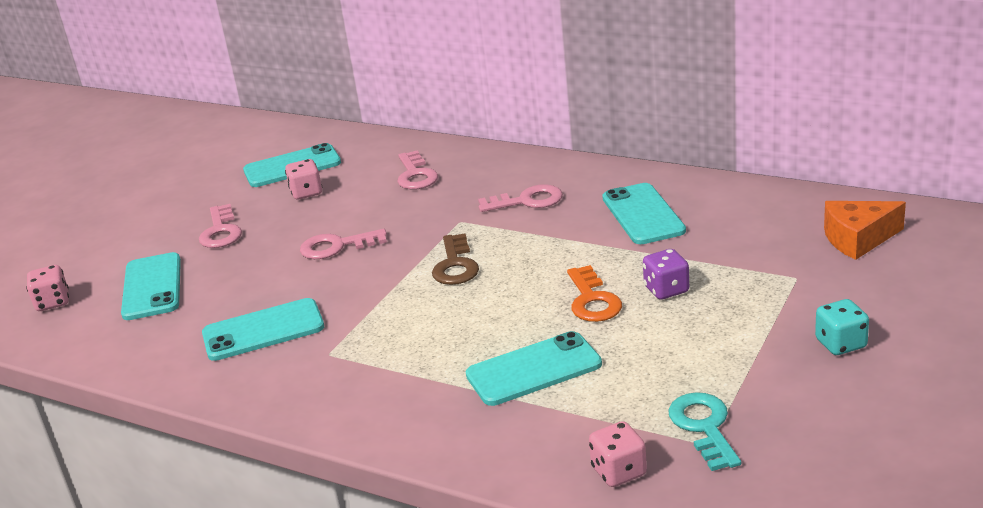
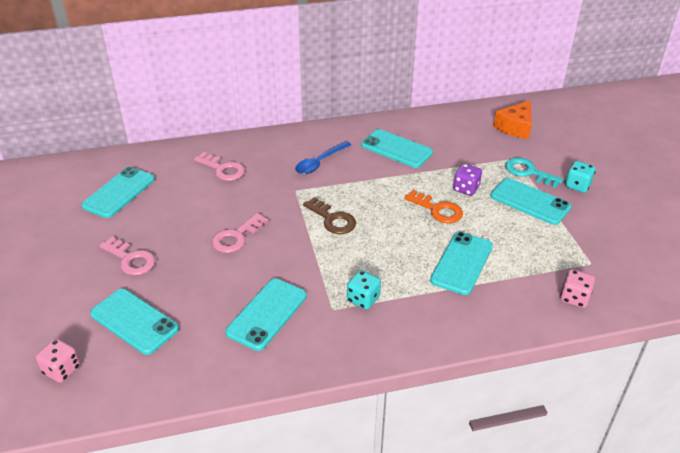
camera: 45 degrees left, 10 degrees up
(306, 193) = (158, 208): pink dice -> none
(371, 358) = (363, 299): none -> turquoise dice
(527, 201) = (320, 163): pink key -> blue spoon
(704, 427) = (578, 255): turquoise key -> turquoise key (528, 172)
(734, 337) = (530, 201): none -> turquoise phone

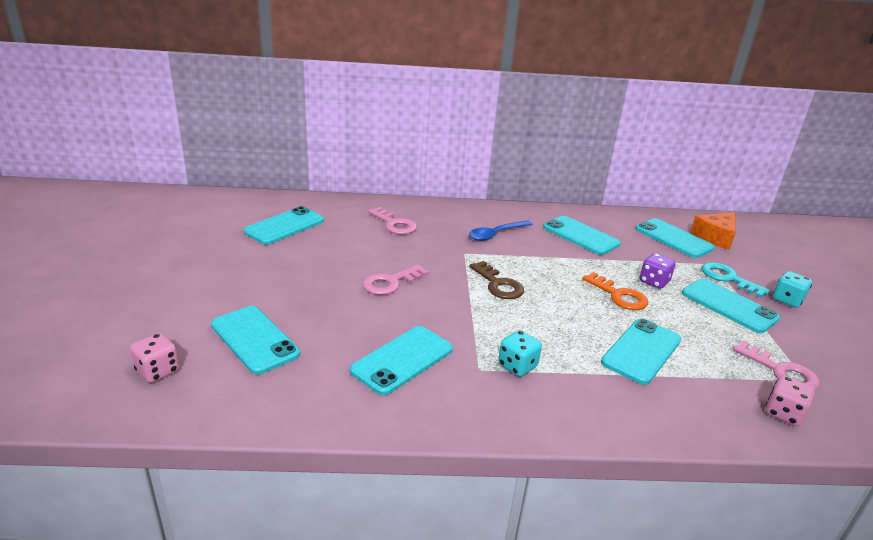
camera: 10 degrees right, 10 degrees down
(131, 259) = (273, 283): pink key -> pink key (781, 371)
(479, 136) = (673, 238): none -> turquoise phone

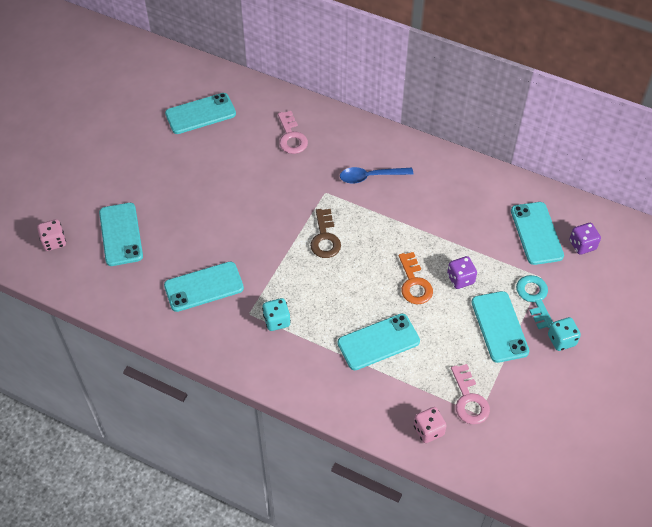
camera: 30 degrees right, 25 degrees up
(390, 282) = (243, 208): pink key -> none
(580, 236) = (447, 202): turquoise phone -> none
(715, 237) = (582, 245): orange cheese -> purple dice

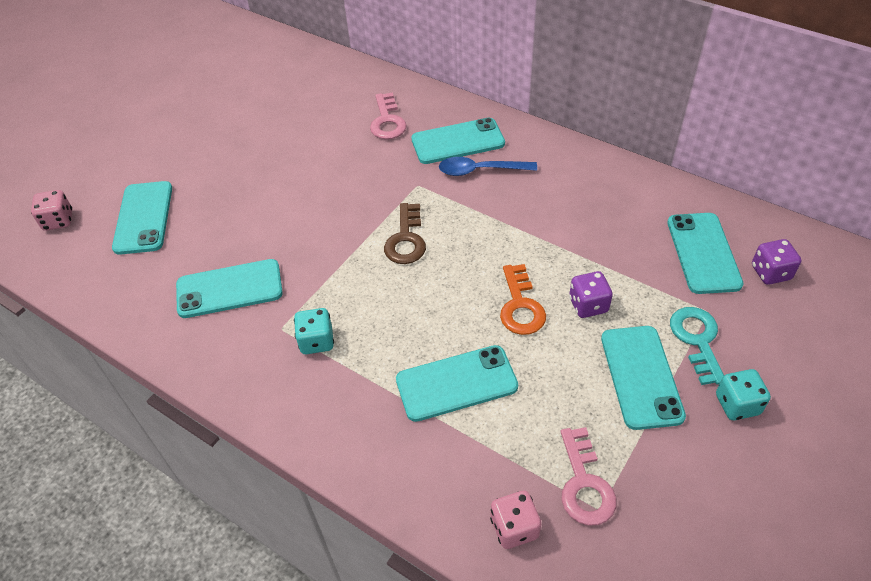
camera: 10 degrees right, 5 degrees down
(200, 114) = (283, 92): turquoise phone -> turquoise phone (458, 141)

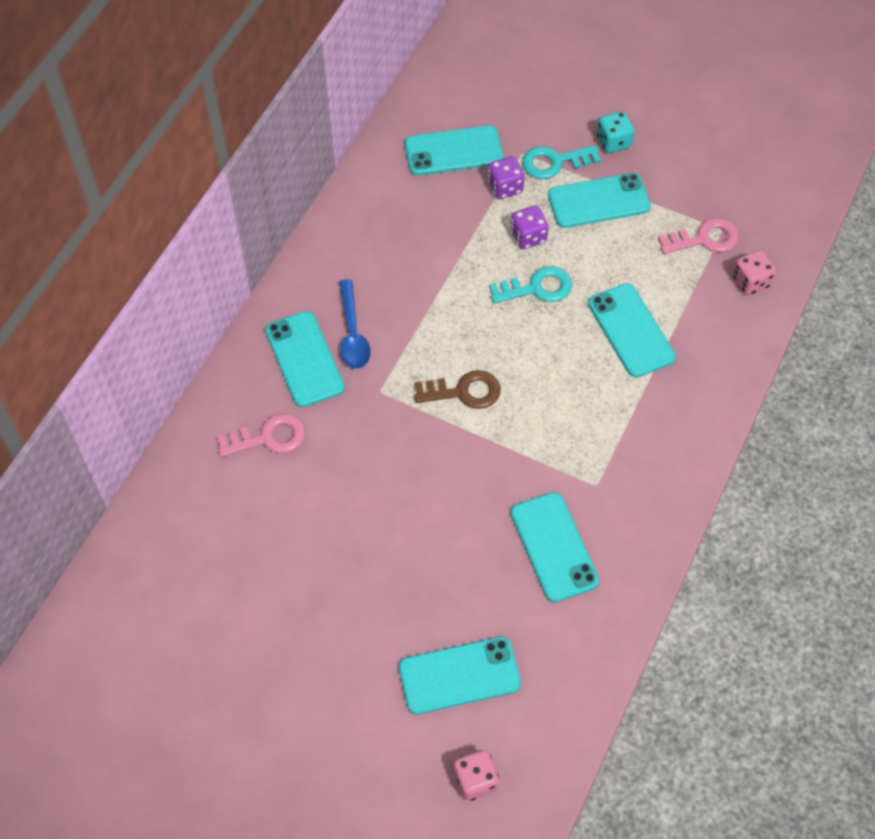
camera: 100 degrees left, 10 degrees up
(316, 341) = (606, 450): turquoise dice -> none
(520, 306) = (537, 288): orange key -> turquoise key
(770, 273) = (472, 107): purple dice -> purple dice (505, 187)

